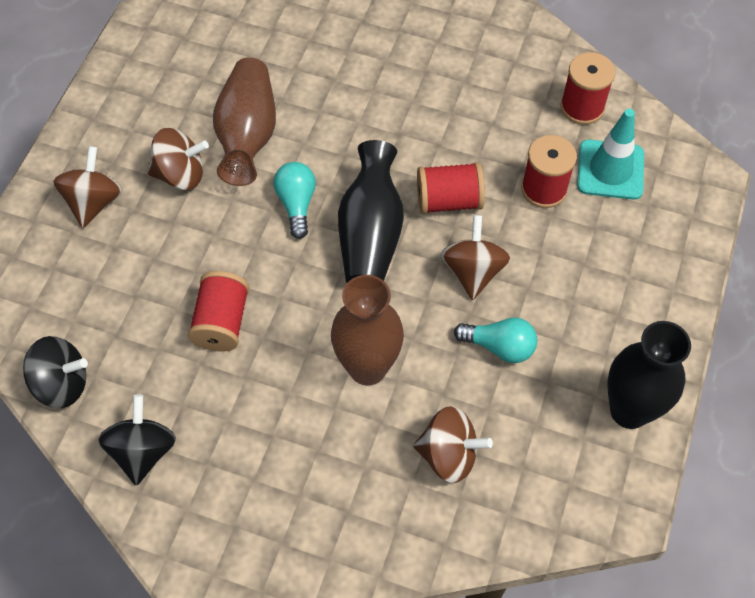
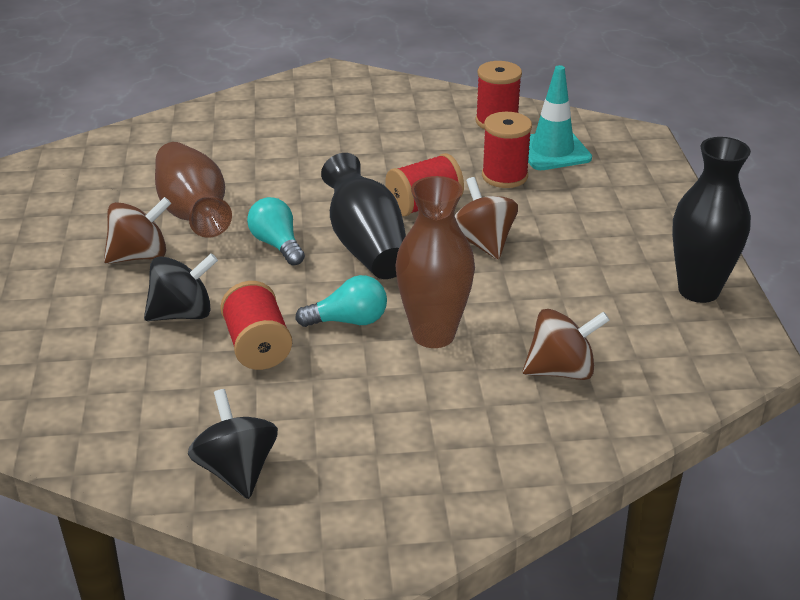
camera: 25 degrees left, 25 degrees down
(62, 384) = (105, 447): black spinning top -> black spinning top (183, 314)
(94, 202) = (55, 299): brown spinning top -> none
(499, 346) = (548, 284): turquoise light bulb -> turquoise light bulb (348, 321)

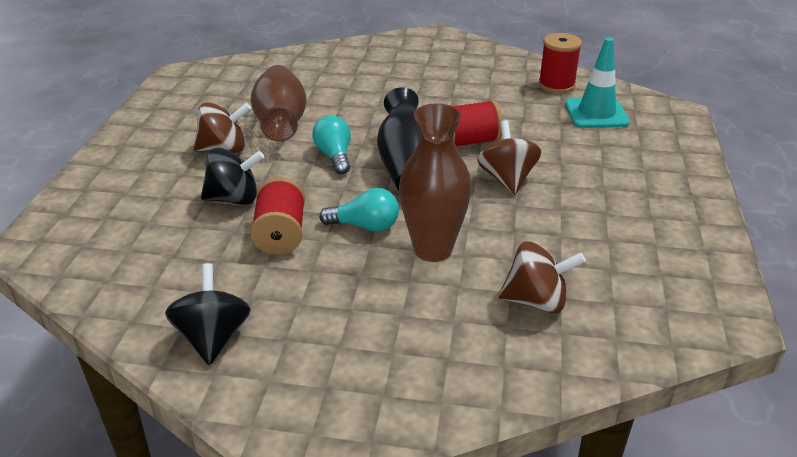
camera: 15 degrees right, 0 degrees up
(504, 176) = (547, 128): red spool -> none
(698, 290) = (692, 250): black vase -> none

